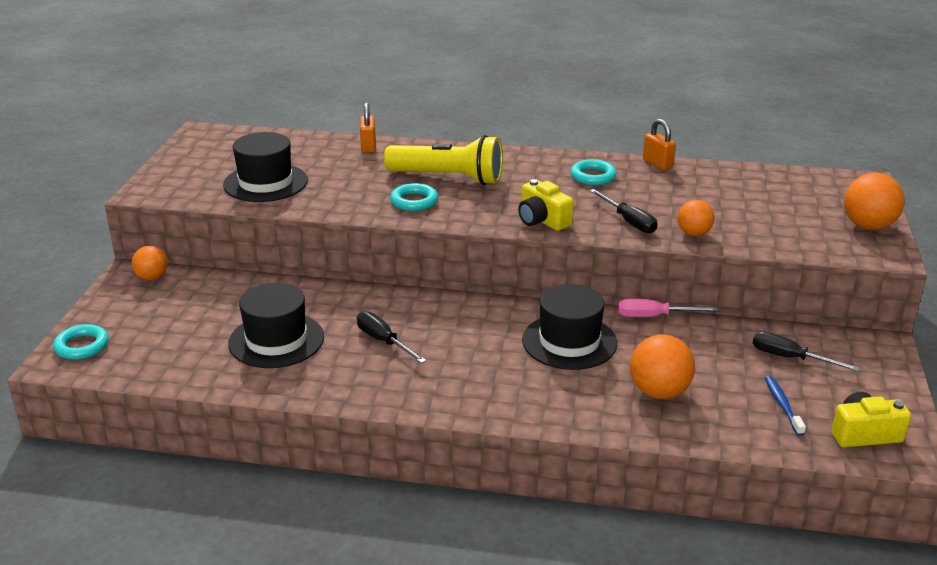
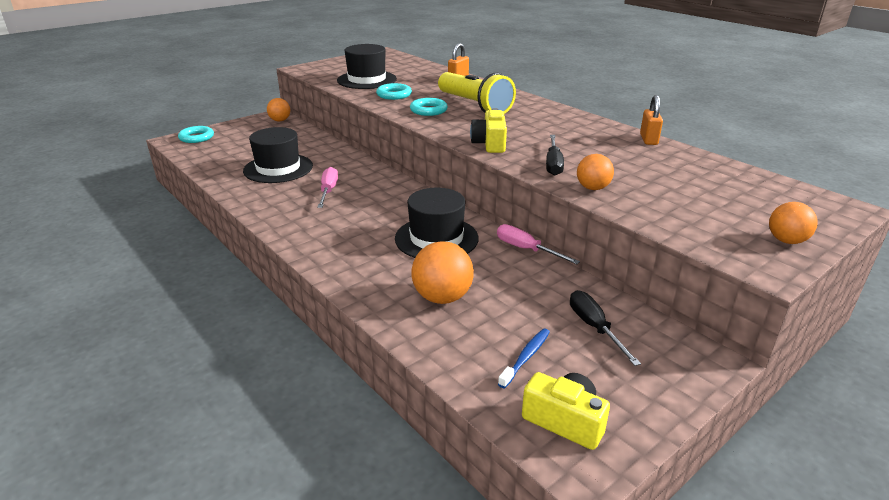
camera: 40 degrees right, 0 degrees up
(383, 341) = (328, 191): black screwdriver -> pink screwdriver
(593, 176) = (579, 132): turquoise ring -> turquoise ring (394, 95)
(868, 226) = (786, 241): orange ball -> orange ball, size x0.64

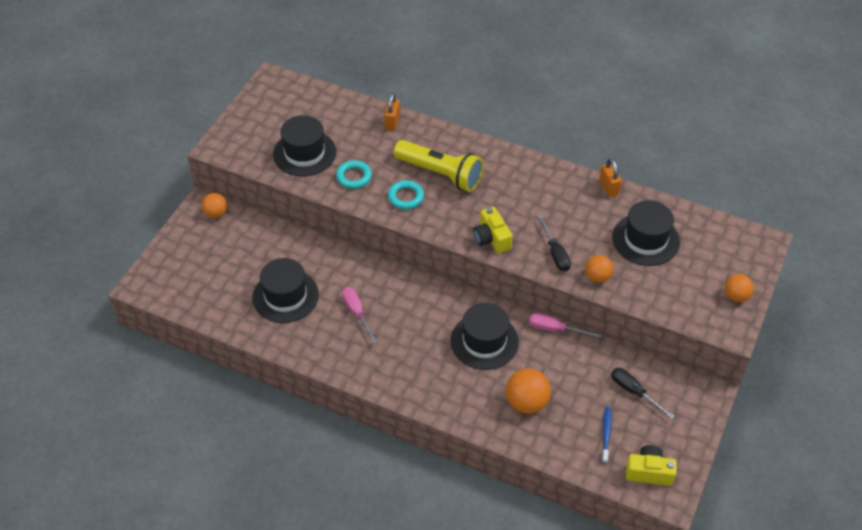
camera: 25 degrees left, 20 degrees up
(196, 137) = (158, 274): turquoise ring -> none
(674, 176) = (645, 239): none -> black hat

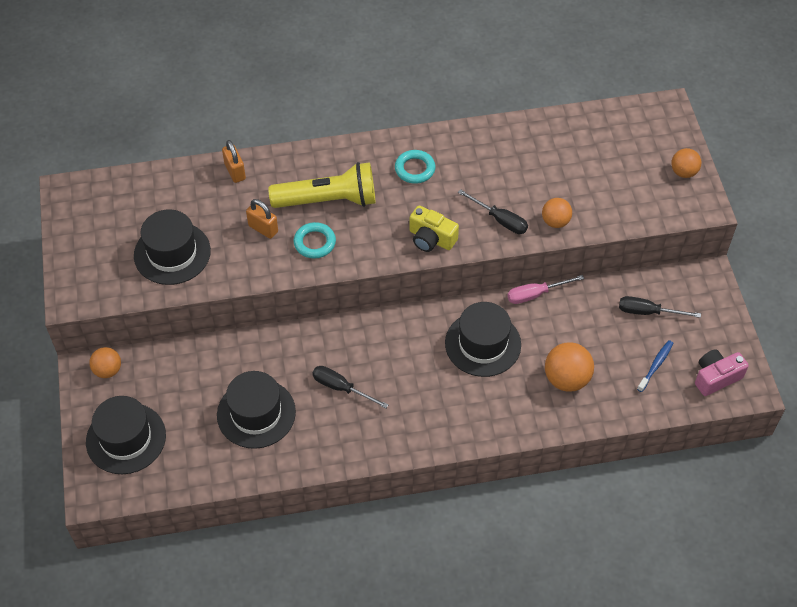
camera: 35 degrees left, 5 degrees up
(354, 177) = (245, 250): turquoise ring -> turquoise ring (415, 169)
(357, 312) = (341, 388): pink screwdriver -> black screwdriver
(606, 434) = (655, 365): blue toothbrush -> blue toothbrush turned 60 degrees clockwise
(608, 187) = (495, 128): orange padlock -> orange padlock (263, 228)
(645, 239) = (568, 161): black hat -> black hat (126, 438)
(649, 472) = (716, 377): yellow camera -> pink camera

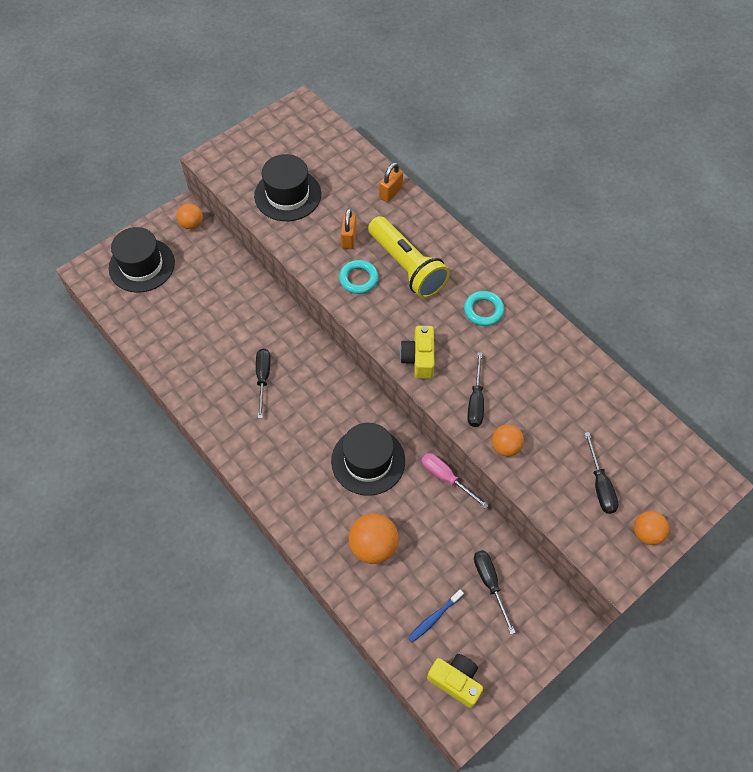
camera: 60 degrees right, 5 degrees up
(256, 413) = (207, 334): black hat -> none
(627, 178) = (600, 485): none -> black screwdriver
(655, 365) = (434, 617): blue toothbrush -> blue toothbrush turned 135 degrees clockwise
(716, 377) = (455, 681): pink camera -> yellow camera

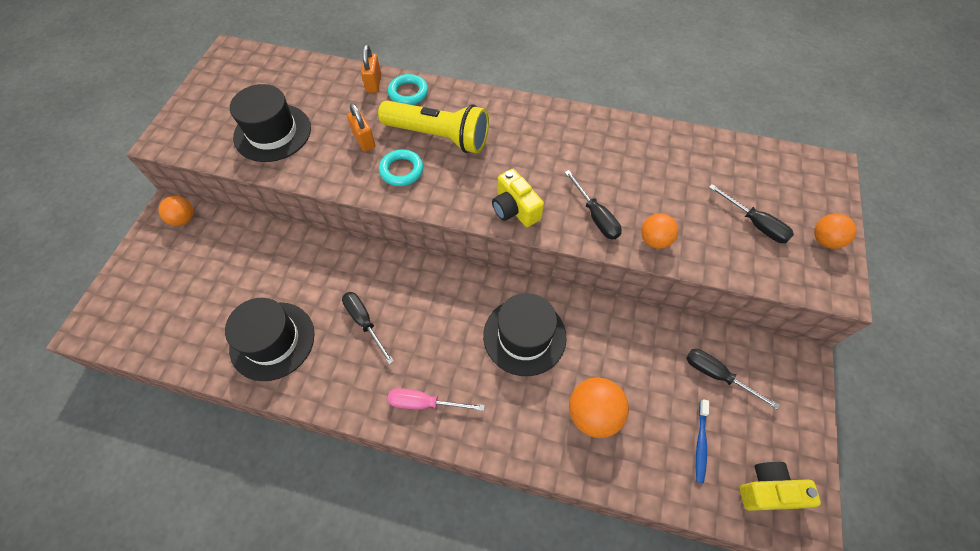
camera: 35 degrees left, 0 degrees up
(142, 265) = (152, 287): black hat -> black hat (272, 340)
(446, 478) = (603, 306): pink screwdriver -> pink screwdriver (424, 403)
(483, 310) = (536, 137): turquoise ring -> turquoise ring (408, 93)

